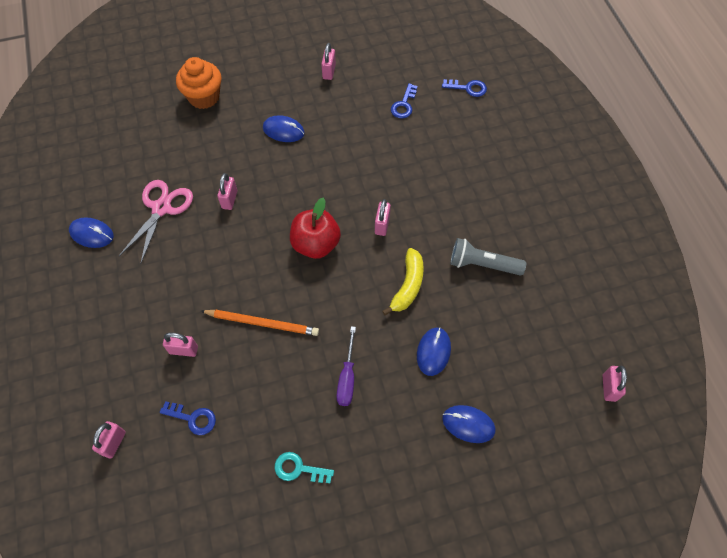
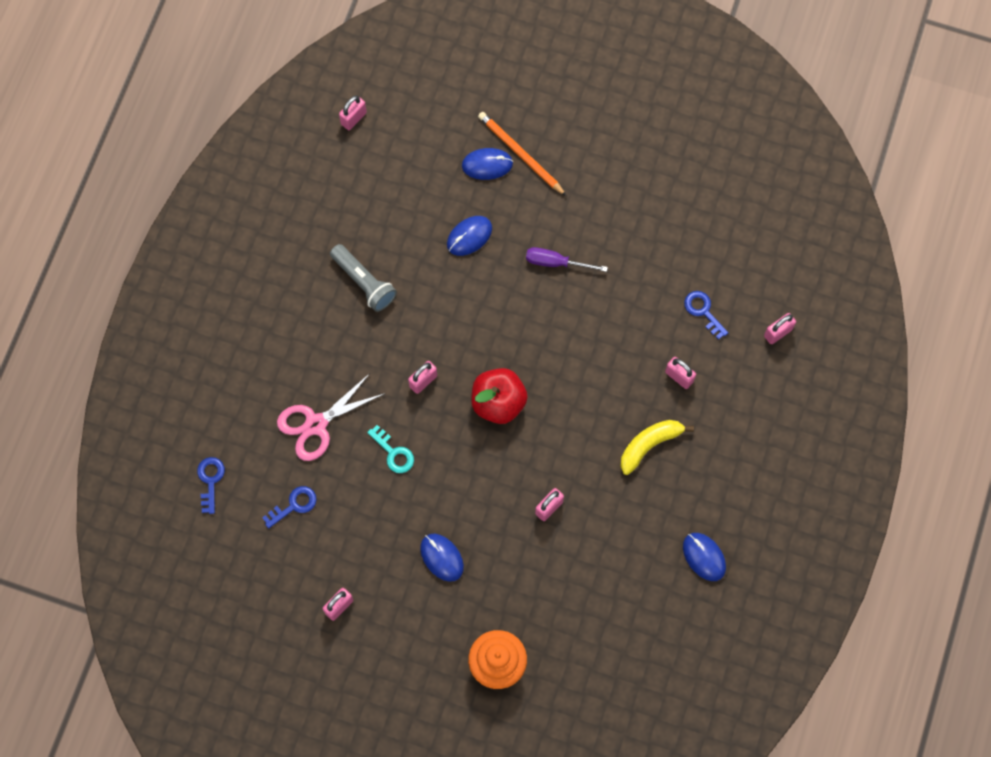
camera: 145 degrees left, 10 degrees up
(161, 208) = (621, 542): pink scissors -> pink scissors (316, 424)
(262, 323) = (597, 357): orange pencil -> orange pencil (520, 154)
(298, 469) = (642, 218): turquoise key -> turquoise key (393, 453)
(347, 377) = (556, 262): purple screwdriver -> purple screwdriver turned 120 degrees counterclockwise
(408, 285) = (445, 307): yellow banana -> yellow banana (649, 445)
(468, 88) = (210, 480): blue key -> blue key turned 45 degrees clockwise
(468, 424) = (487, 165): blue mouse -> blue mouse turned 60 degrees counterclockwise

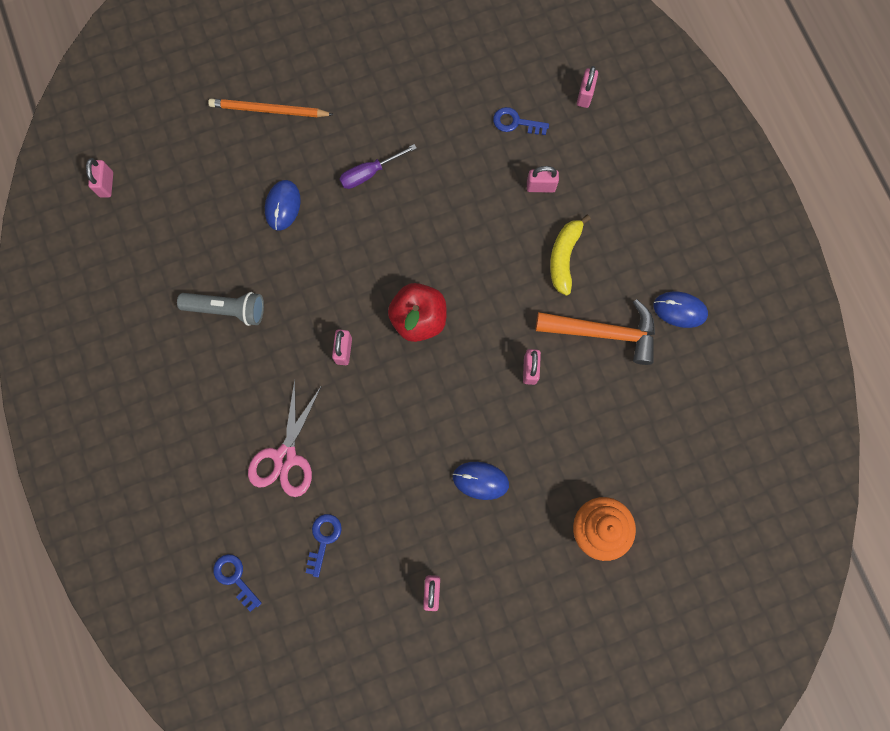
camera: 40 degrees left, 5 degrees up
(393, 453) = (369, 428): turquoise key -> none
(487, 165) = (249, 139): blue mouse -> none
(629, 526) = (604, 333): none -> orange hammer

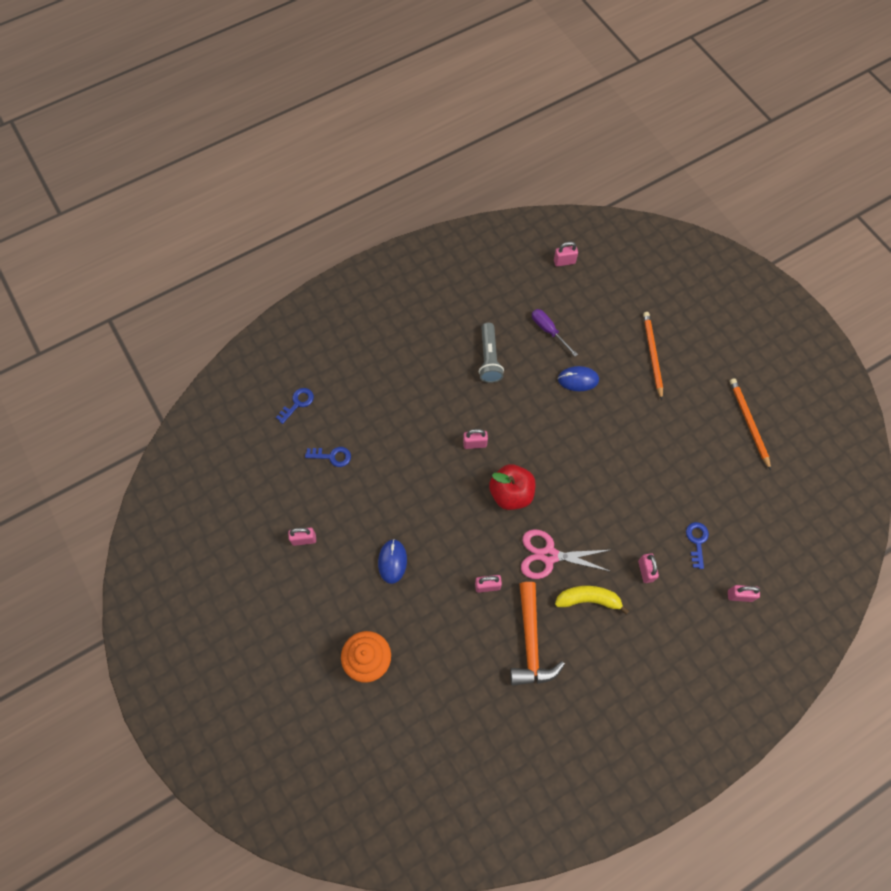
camera: 80 degrees right, 10 degrees down
(285, 457) = (387, 419): pink scissors -> pink scissors (549, 555)
(370, 173) = (621, 436): purple screwdriver -> purple screwdriver (548, 331)
(383, 27) = (749, 423): none -> orange pencil
(679, 310) = (565, 706): blue mouse -> none

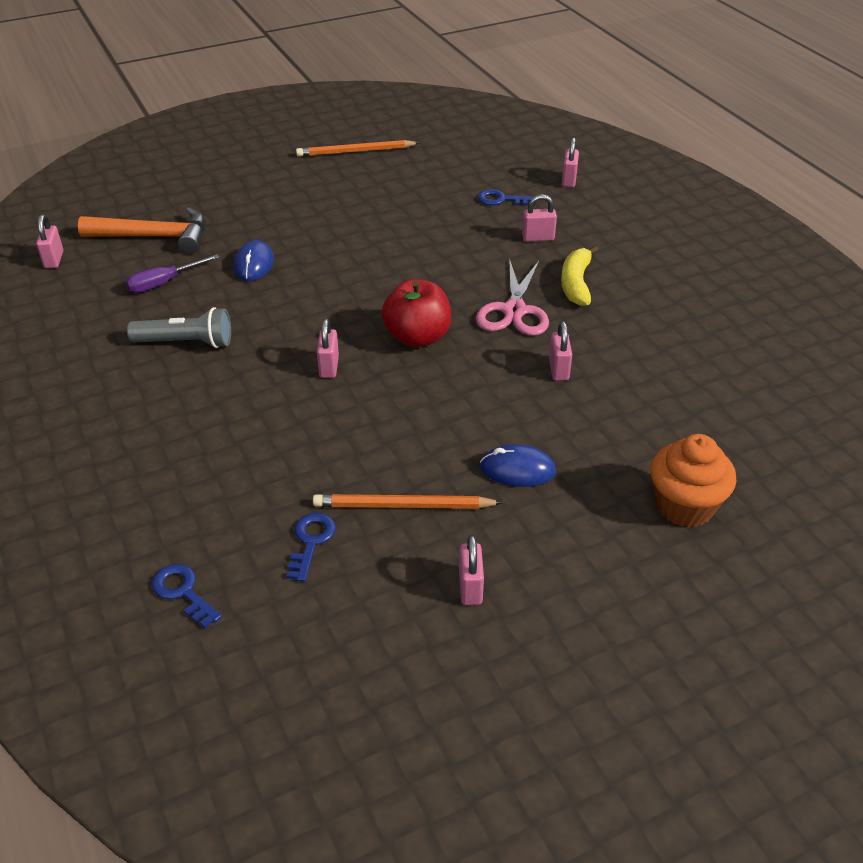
camera: 85 degrees left, 25 degrees down
(531, 642) = (638, 336): orange hammer -> orange hammer (155, 237)
(652, 355) = (239, 204): orange pencil -> orange pencil (404, 506)

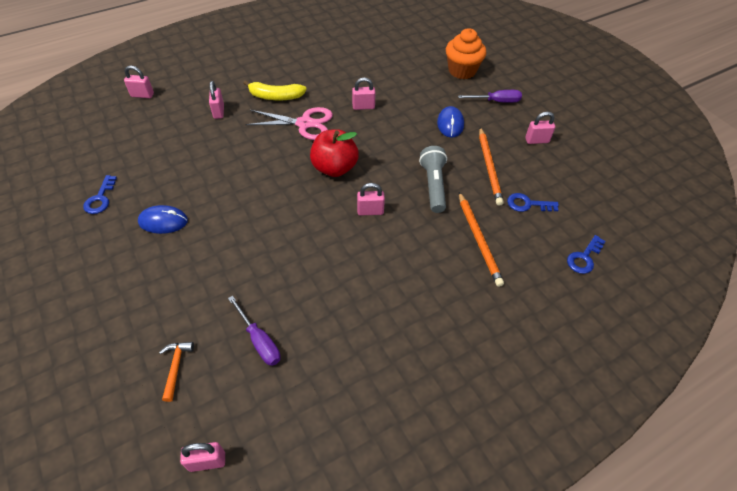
camera: 95 degrees left, 10 degrees up
(155, 237) = (176, 367): orange hammer -> orange hammer, size x0.47
(186, 343) = (347, 304): grey flashlight -> grey flashlight (433, 185)
(254, 264) = (235, 275): blue mouse -> blue mouse (163, 221)
(356, 151) = (48, 222): orange pencil -> orange pencil (478, 239)
(501, 200) = (161, 129): blue key -> blue key (100, 198)
(588, 545) = (496, 101): none -> purple screwdriver

